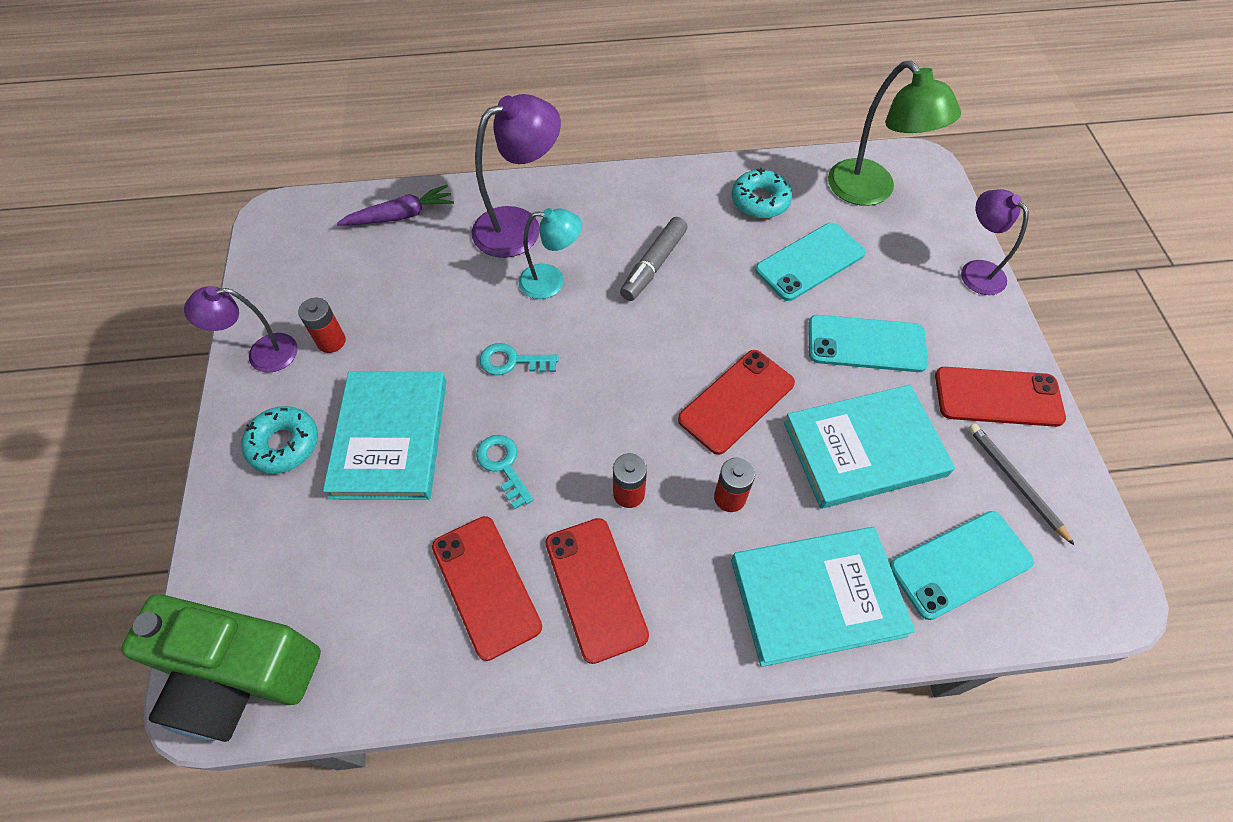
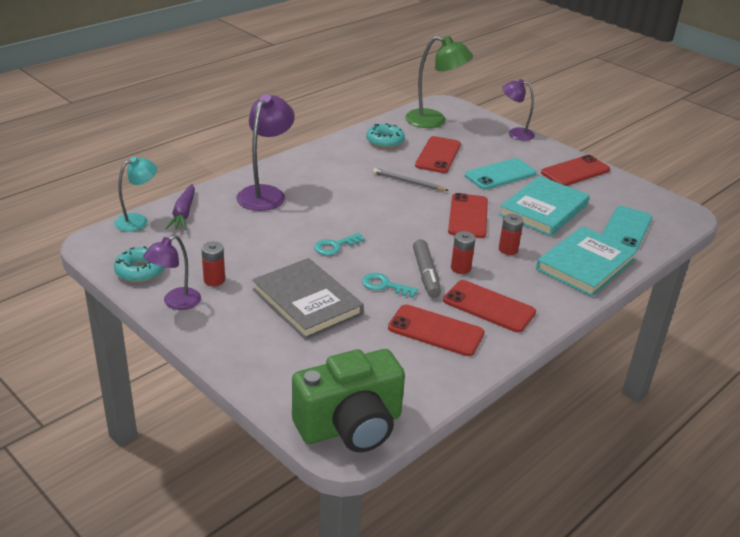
camera: 40 degrees left, 25 degrees down
(284, 444) = (245, 331): turquoise donut -> turquoise donut (140, 271)
(391, 438) = (307, 302): turquoise book -> grey book
(401, 215) = (183, 214): purple carrot -> purple carrot turned 150 degrees clockwise
(551, 281) = (314, 208): turquoise lamp -> turquoise lamp (138, 221)
(653, 265) = (362, 183): grey marker -> grey marker (426, 274)
(809, 261) = (438, 155): turquoise phone -> red phone
(1015, 482) = (615, 195): grey pencil -> grey pencil (408, 182)

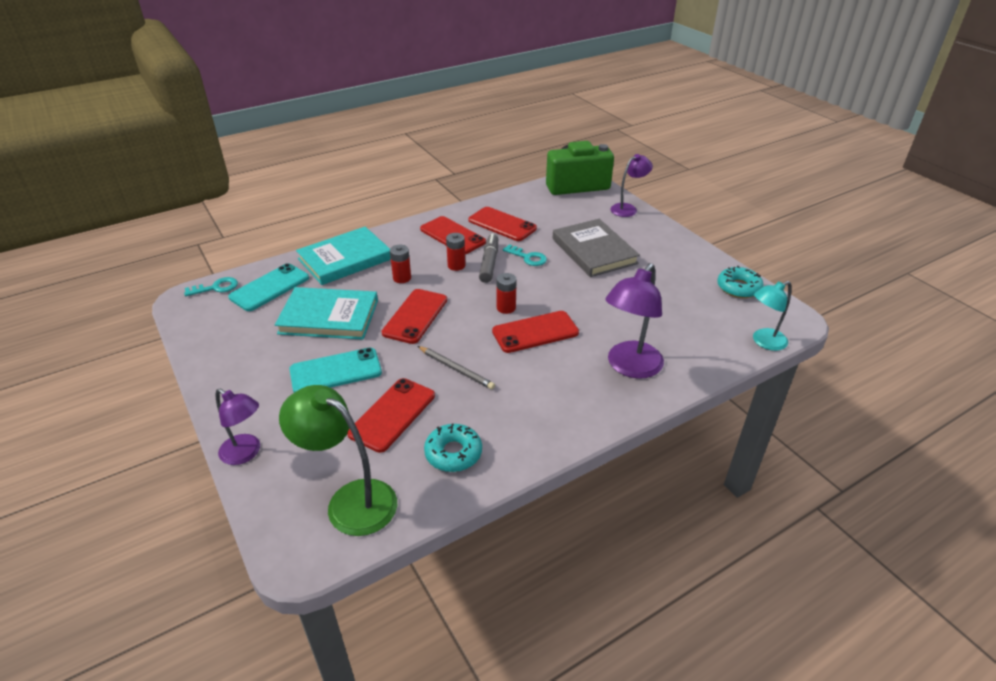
camera: 165 degrees left, 5 degrees up
(175, 302) = (699, 259): purple lamp -> purple lamp (628, 208)
(183, 214) = (718, 346): purple carrot -> none
(214, 280) = (671, 274): red battery -> red battery (506, 308)
(335, 246) = (562, 295): turquoise key -> turquoise key (216, 288)
(544, 209) = (329, 317): turquoise book -> turquoise book turned 45 degrees clockwise
(575, 171) = (238, 367): red phone -> red phone (535, 332)

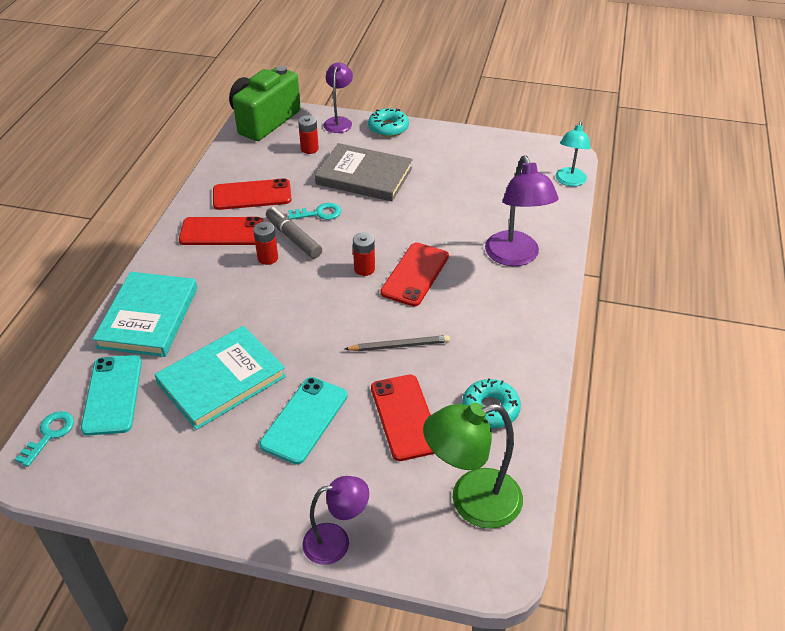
camera: 45 degrees left, 5 degrees up
(402, 278) = (235, 300): red battery -> red battery (309, 149)
(415, 316) = (300, 326): red phone -> none
(738, 288) = (504, 148): turquoise donut -> turquoise donut (388, 128)

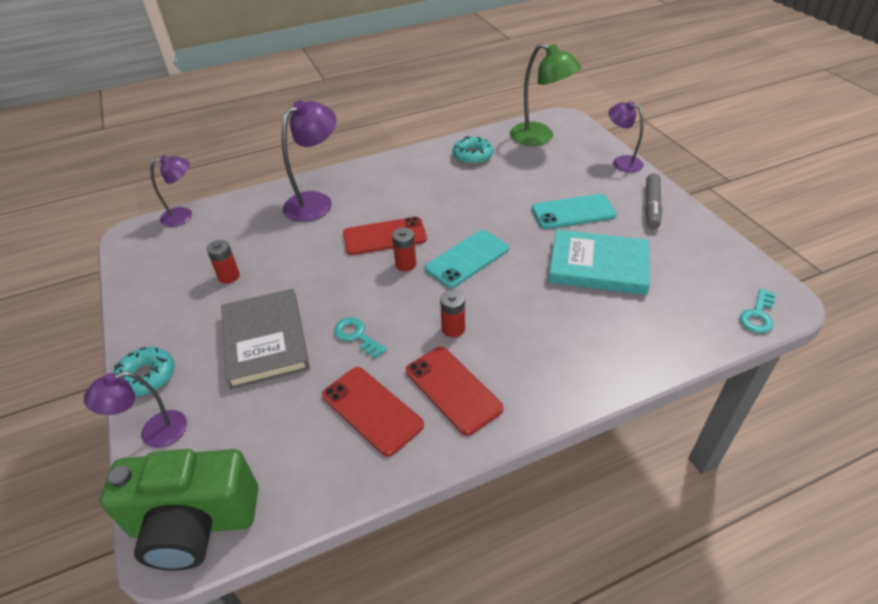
camera: 125 degrees left, 0 degrees up
(50, 435) = (758, 315): turquoise key -> turquoise key turned 45 degrees counterclockwise
(113, 394) = (687, 310): turquoise phone -> turquoise phone (467, 258)
(149, 317) = (606, 352): turquoise book -> none
(293, 238) = (409, 330): grey marker -> grey marker (651, 206)
(309, 149) = (239, 421): red battery -> red battery (229, 276)
(399, 345) = (465, 208): grey pencil -> none
(405, 417) = (518, 179): red phone -> none
(569, 181) = (183, 215): turquoise lamp -> purple lamp

